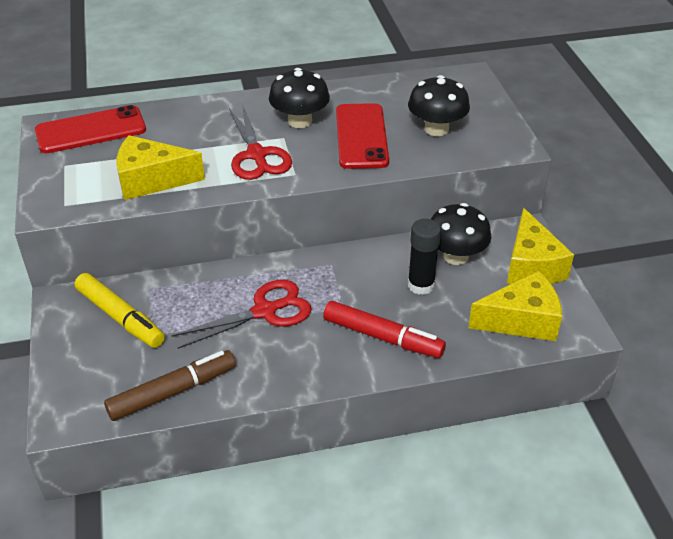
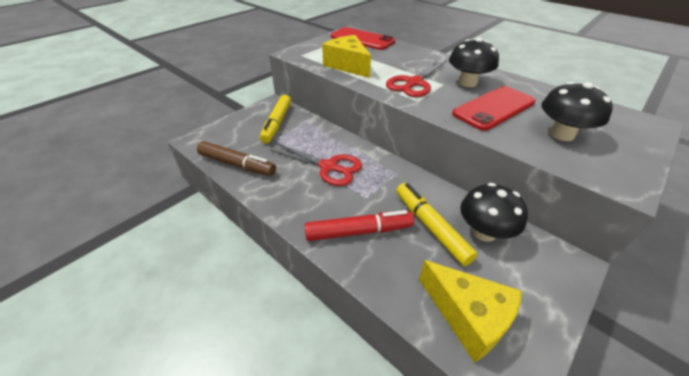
camera: 55 degrees right, 0 degrees up
(382, 337) = (359, 231): red marker -> red marker turned 90 degrees counterclockwise
(421, 285) = (430, 227): black glue stick -> yellow marker
(531, 265) = (540, 289): yellow cheese -> none

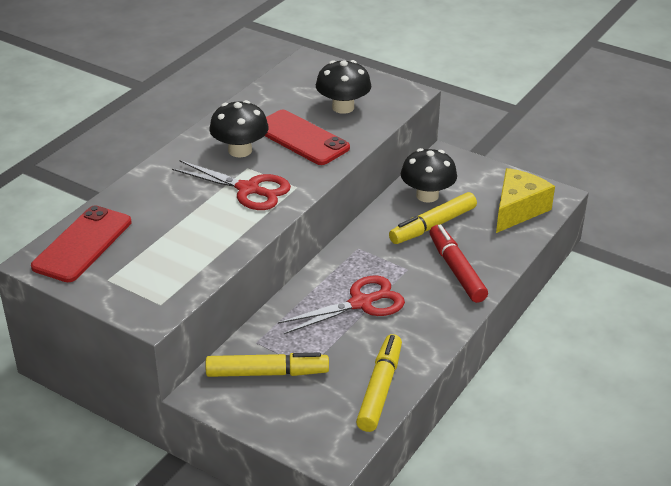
camera: 100 degrees left, 5 degrees down
(237, 164) = (380, 389): brown marker -> yellow marker
(329, 167) = (361, 303): red scissors -> red scissors turned 45 degrees clockwise
(348, 65) = (199, 249): yellow cheese -> none

